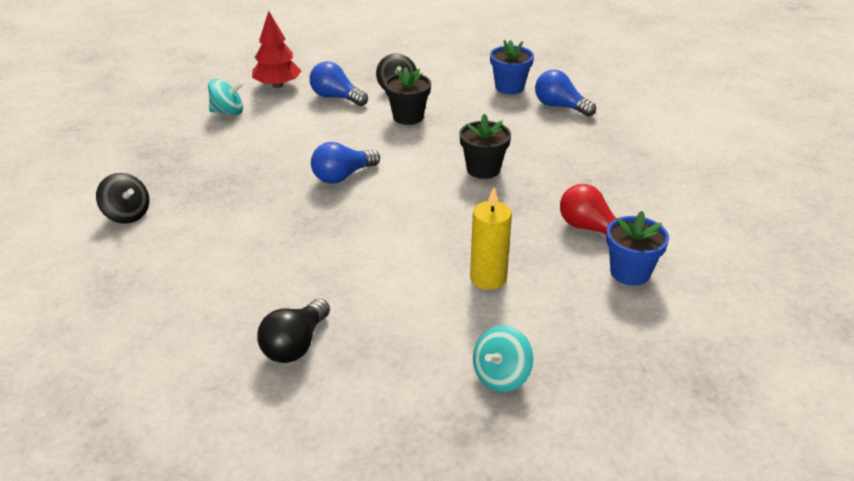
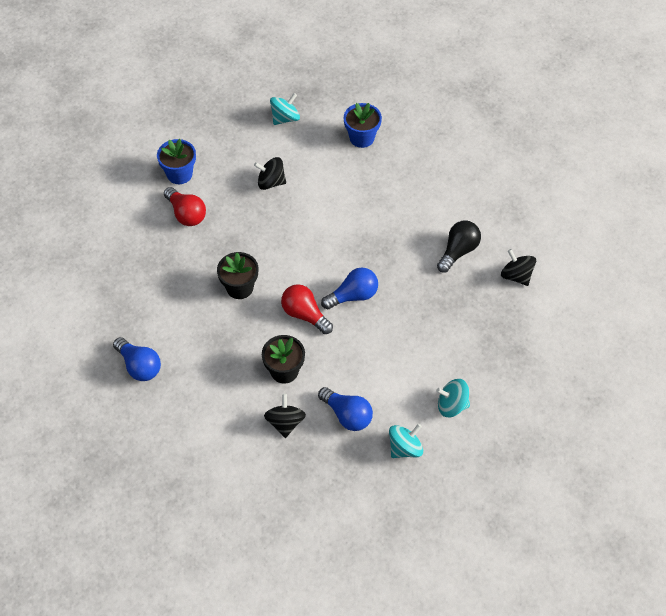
camera: 170 degrees left, 20 degrees up
(277, 85) = (405, 448): red tree -> turquoise spinning top
(295, 345) = (395, 152): black light bulb -> black light bulb (458, 251)
(397, 156) = (305, 315): none -> red light bulb
(488, 278) = (271, 182): yellow candle -> black spinning top
(509, 87) = (173, 407): blue flower pot -> blue flower pot (361, 138)

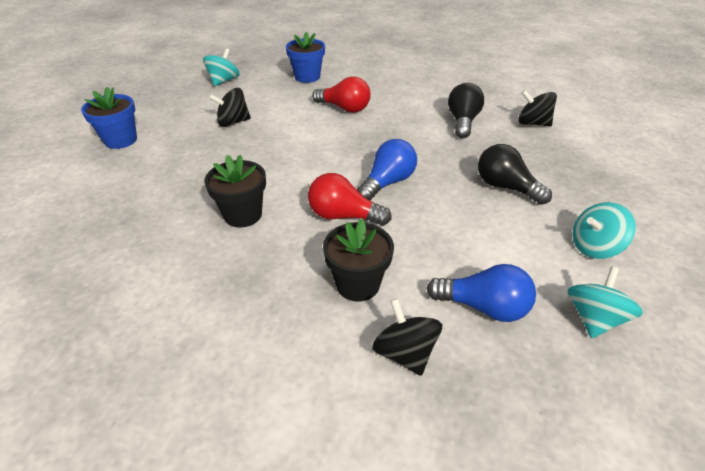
camera: 25 degrees left, 15 degrees down
(139, 366) = (119, 360): blue light bulb -> none
(186, 214) = (141, 169): red light bulb -> red light bulb (344, 108)
(435, 334) = (505, 187): none -> black light bulb

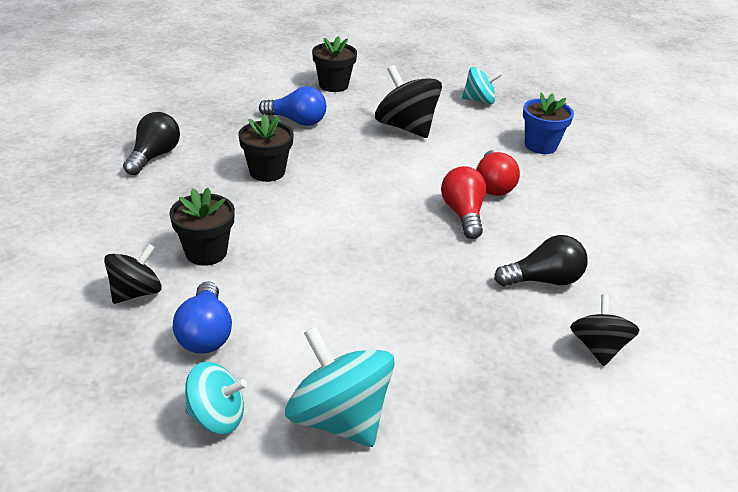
camera: 65 degrees right, 5 degrees down
(121, 140) = (333, 85): blue flower pot -> black flower pot
(233, 122) = (406, 127): black spinning top -> black spinning top, size x1.62
(343, 216) = (295, 225): red light bulb -> red light bulb (463, 214)
(387, 182) = (367, 242): blue light bulb -> blue light bulb (297, 121)
(505, 187) = (416, 333): black light bulb -> black light bulb (154, 156)
(594, 247) = (339, 418): turquoise spinning top -> turquoise spinning top, size x1.62

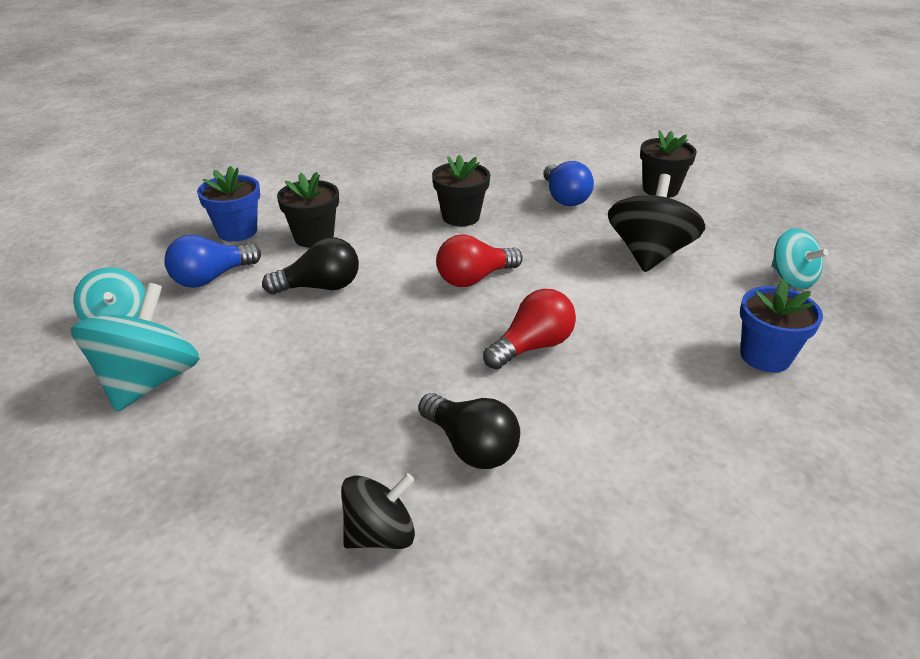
camera: 60 degrees right, 0 degrees up
(136, 292) = (237, 231): black spinning top -> blue flower pot
(154, 156) = (417, 166): black light bulb -> black light bulb (320, 287)
(493, 185) = (618, 348): red light bulb -> red light bulb (474, 278)

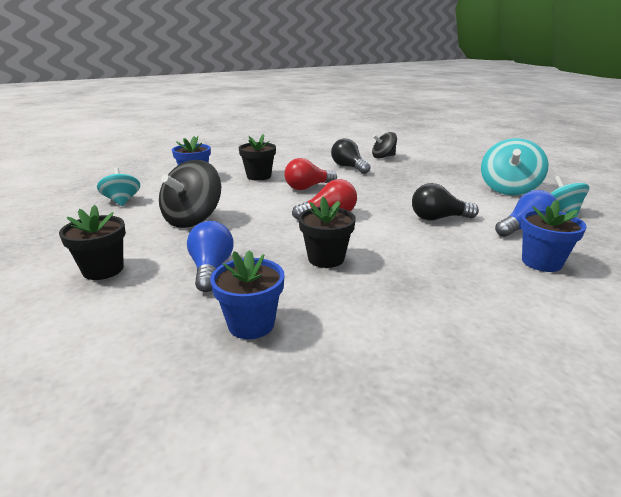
camera: 170 degrees left, 10 degrees down
(314, 237) = (462, 251): black flower pot -> black flower pot (259, 176)
(500, 165) = (251, 324): none -> blue flower pot

